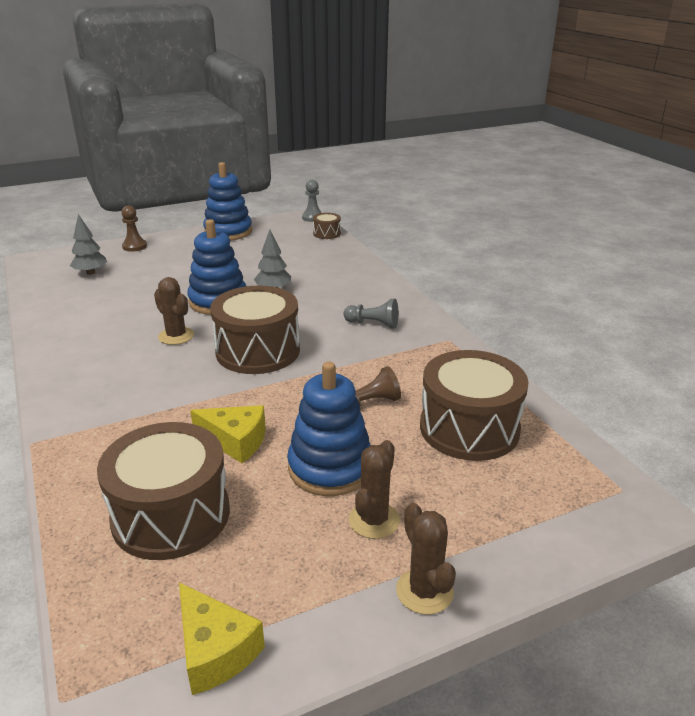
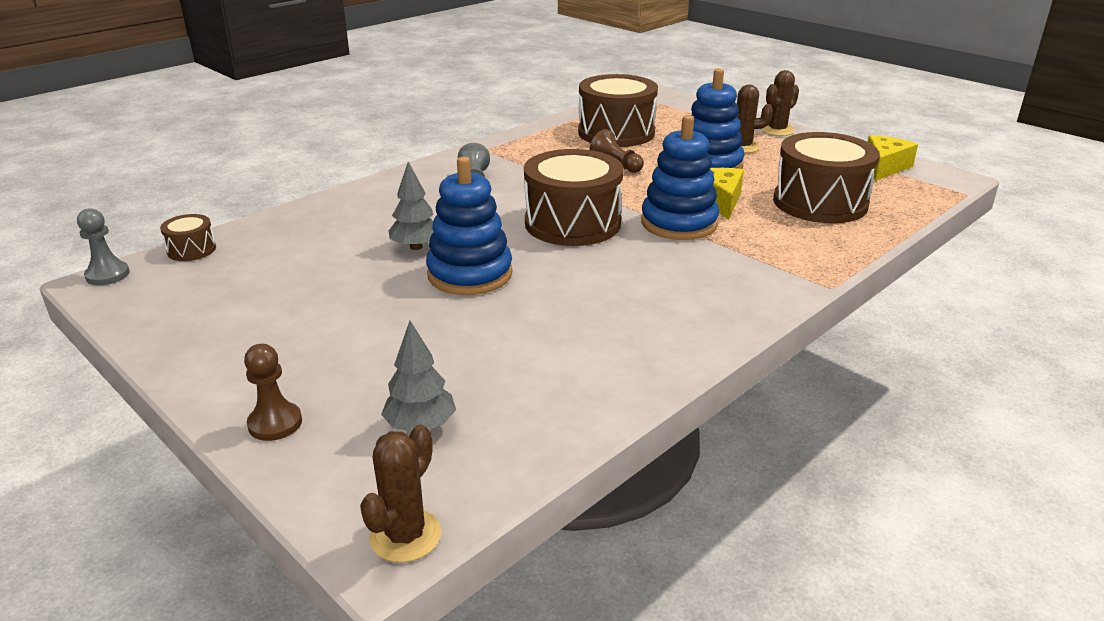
camera: 110 degrees left, 0 degrees up
(176, 336) = (578, 276): brown cactus -> brown cactus (405, 536)
(228, 232) = (183, 338): blue stacking toy -> blue stacking toy (679, 223)

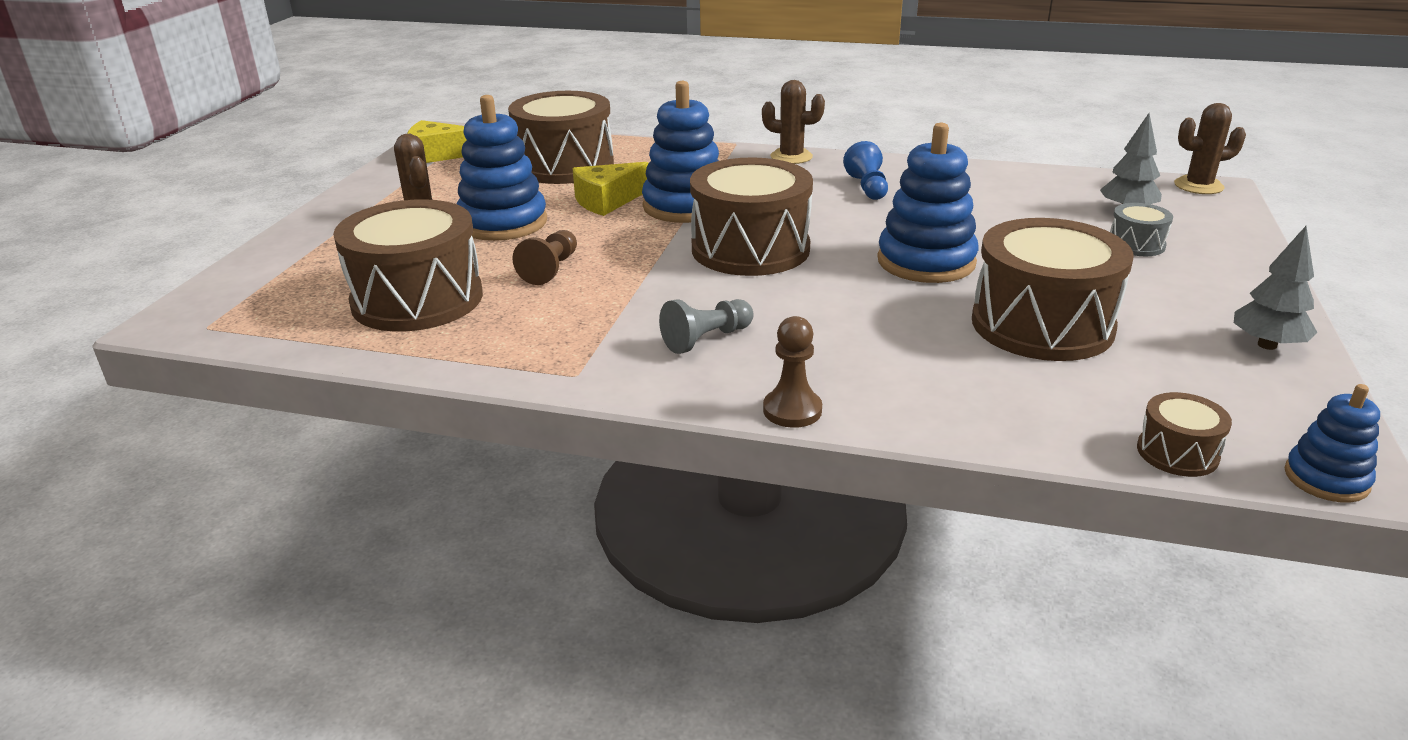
camera: 120 degrees left, 0 degrees up
(107, 275) = (1326, 479): grey pawn -> blue stacking toy
(275, 423) = (1229, 254): brown pawn -> brown pawn (792, 410)
(336, 274) = (1042, 325): none -> brown drum
(362, 383) = (1136, 244): none -> grey drum
(416, 247) = (922, 307): grey tree -> grey tree (1267, 345)
(640, 309) = (867, 187): none -> blue pawn
(777, 130) = (340, 211): brown cactus -> brown cactus (791, 157)

